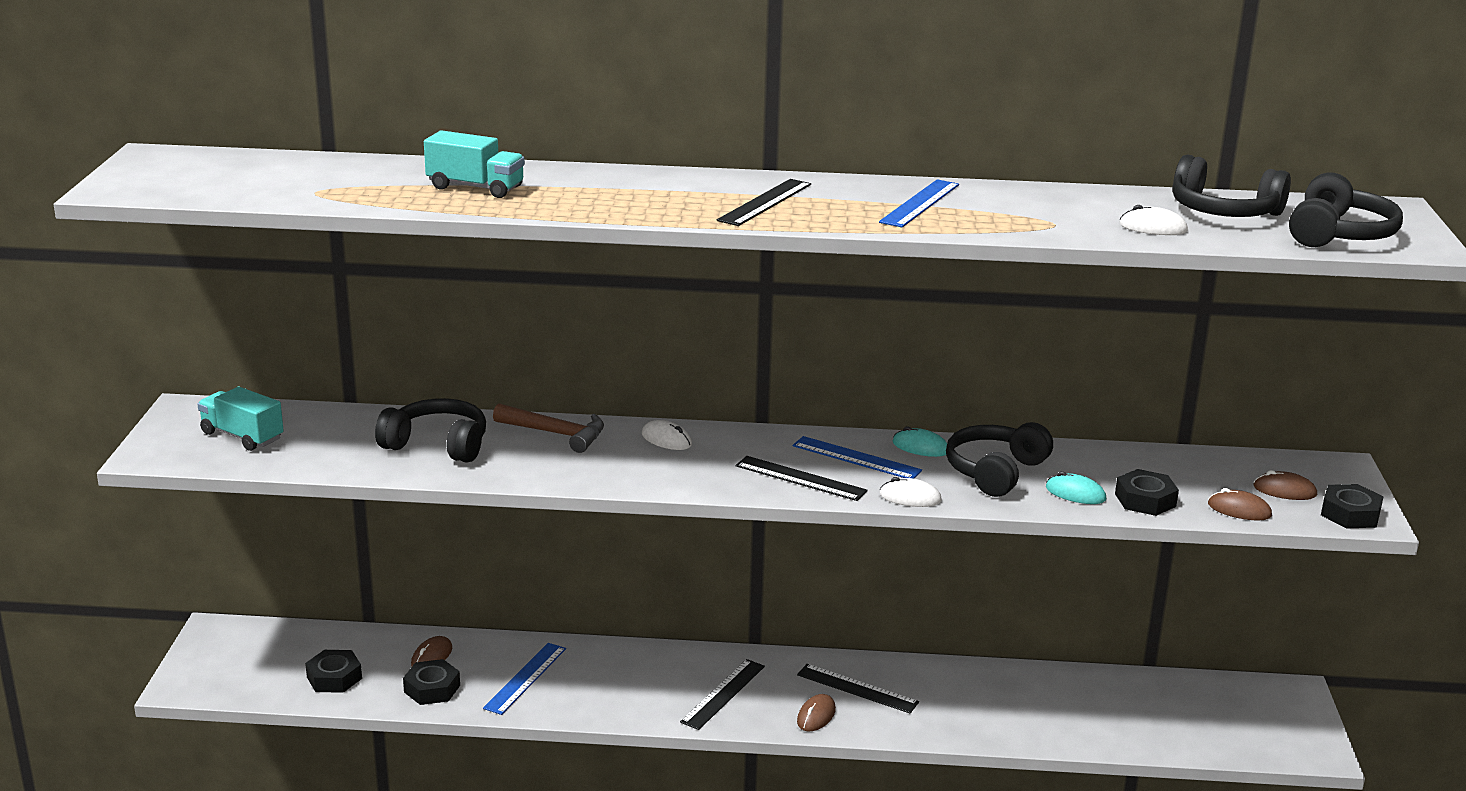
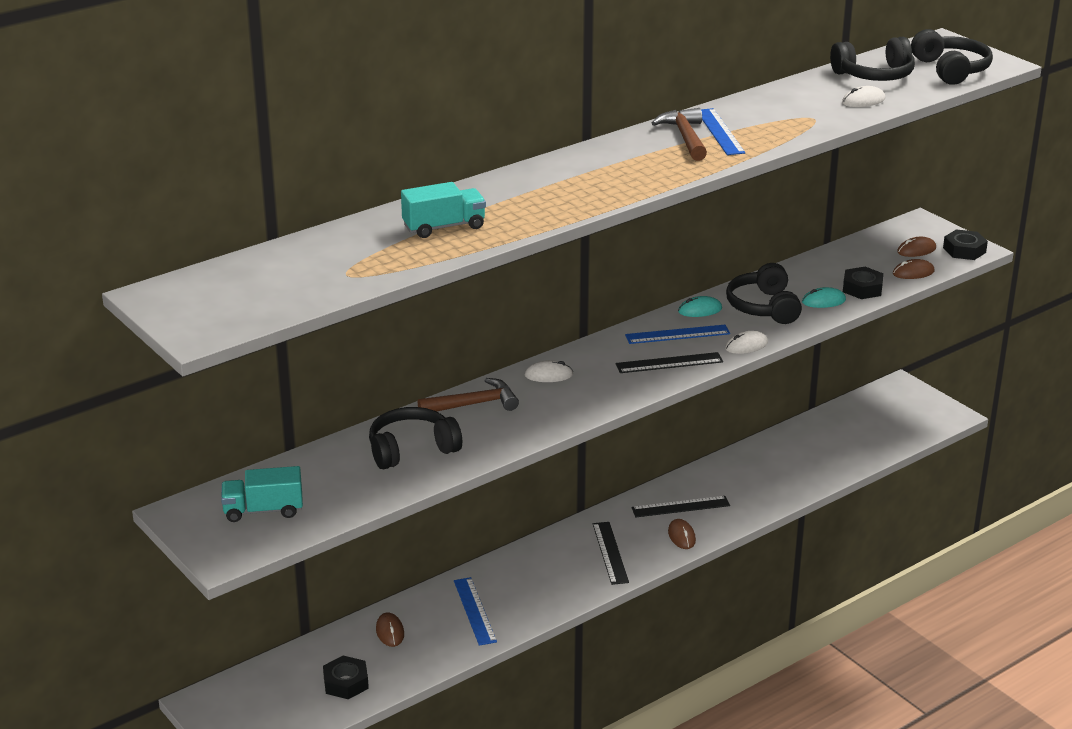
camera: 40 degrees left, 5 degrees up
(432, 689) = (424, 652): black nut -> none
(765, 202) = (637, 166): black ruler -> none
(871, 196) = (685, 137): none -> brown hammer

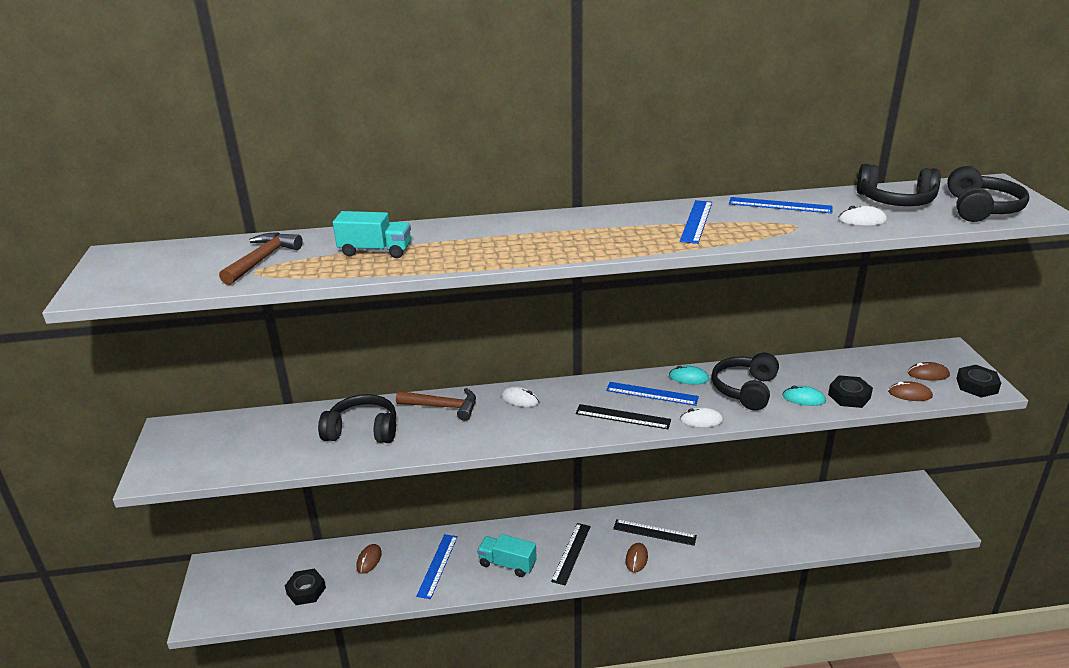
camera: 30 degrees right, 0 degrees up
(263, 510) = (217, 447): turquoise truck -> turquoise truck (507, 564)
(685, 137) = (660, 220): brown hammer -> brown hammer (262, 259)
(778, 100) = (780, 205): none -> blue ruler

